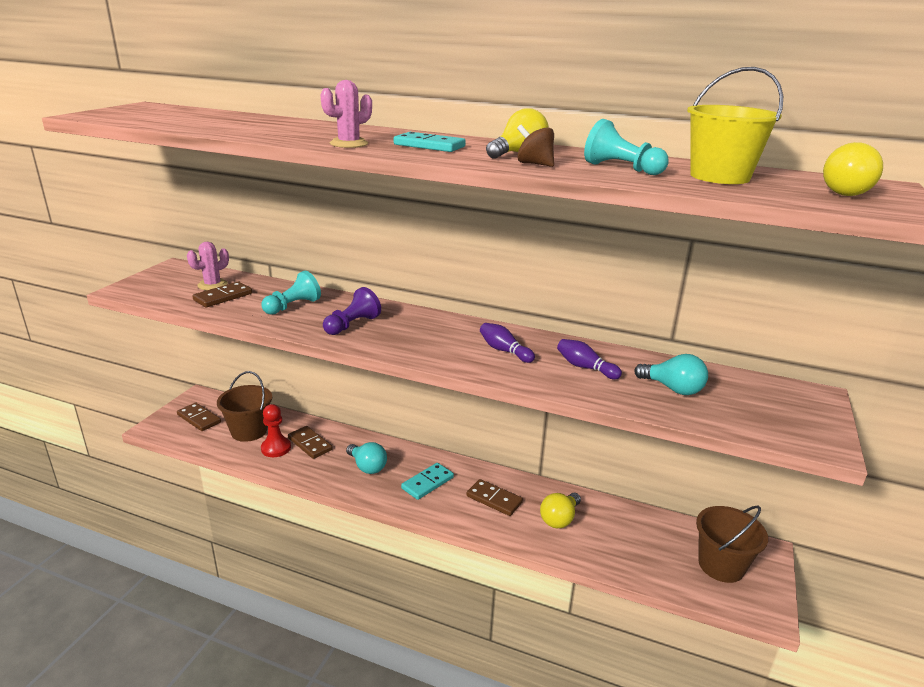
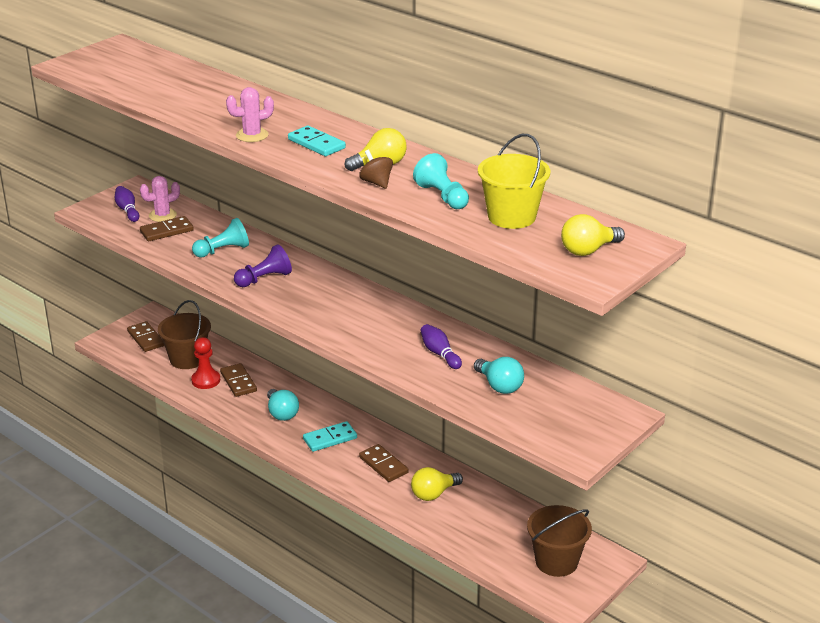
camera: 20 degrees right, 5 degrees up
(504, 351) = (381, 326): purple bowling pin -> purple bowling pin (127, 210)

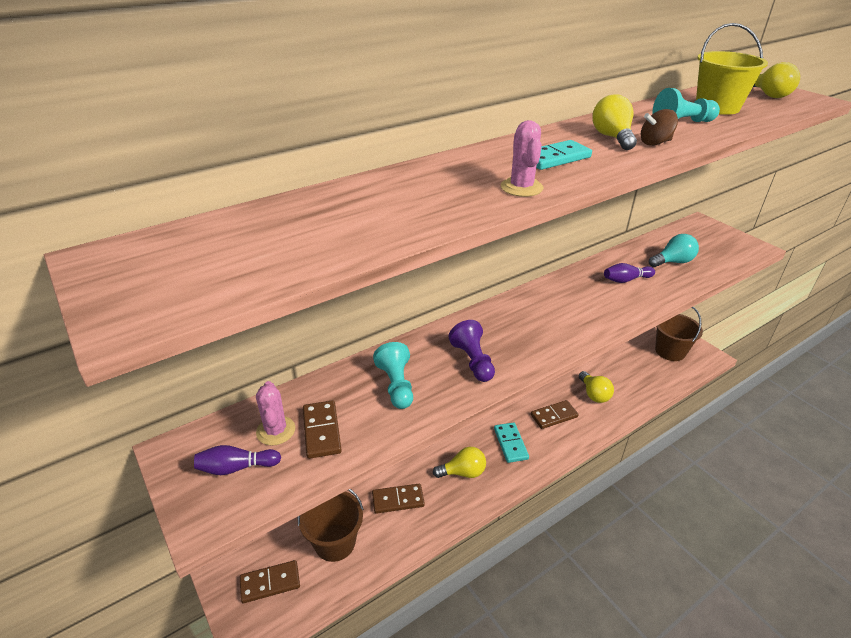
camera: 75 degrees left, 5 degrees up
(206, 380) = (384, 529): red pawn -> none
(282, 413) = (463, 472): turquoise light bulb -> yellow light bulb

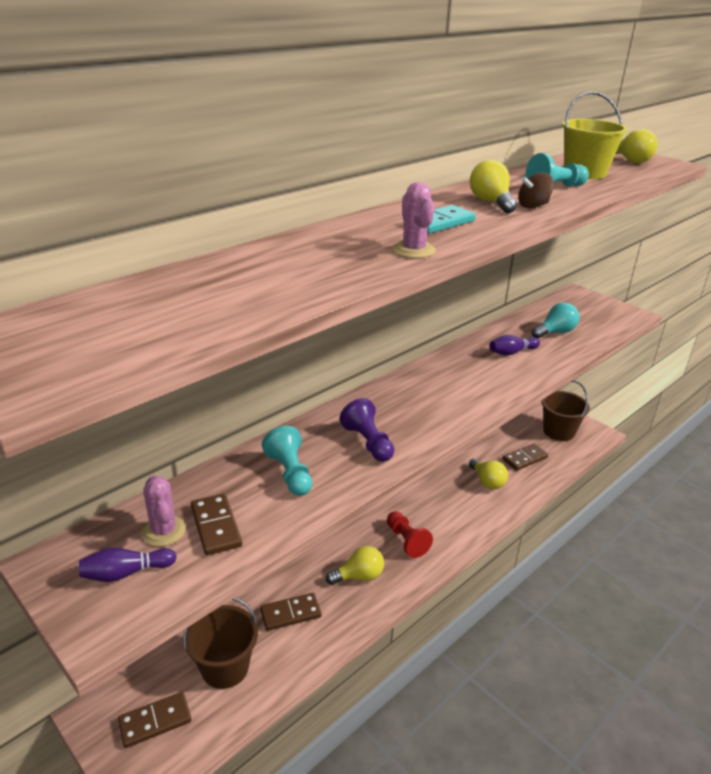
camera: 10 degrees left, 5 degrees down
(510, 444) = (406, 541): turquoise domino -> red pawn
(554, 416) = (448, 508): brown domino -> brown domino (524, 458)

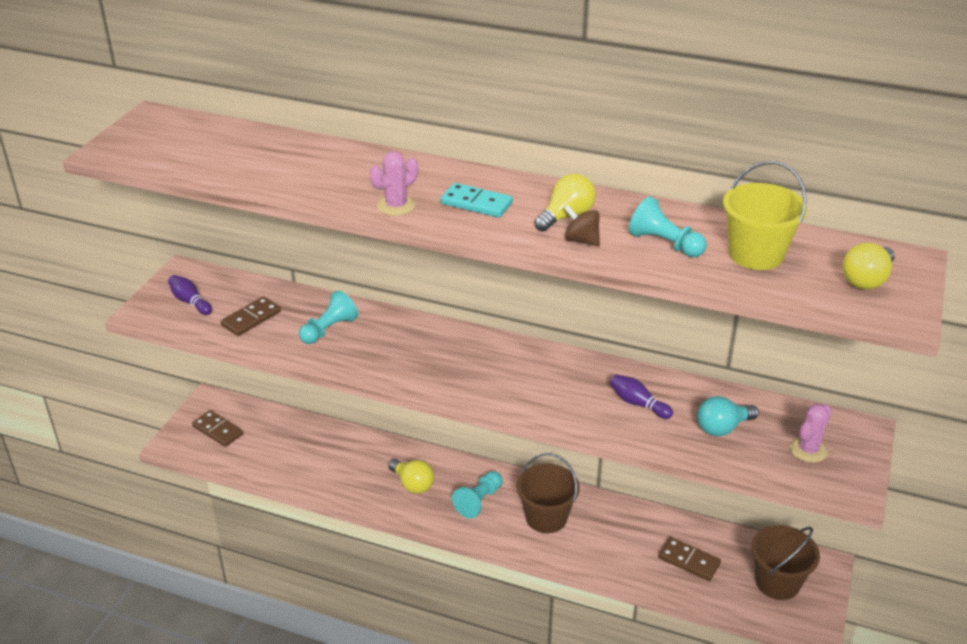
camera: 65 degrees right, 5 degrees up
(163, 531) = (234, 300): pink cactus -> pink cactus (808, 450)
(225, 667) = (277, 444): brown bucket -> brown bucket (546, 517)
(290, 613) = (346, 458): brown domino -> none
(368, 443) = (397, 355): purple pawn -> none
(406, 541) = (479, 501): red pawn -> turquoise pawn
(487, 482) = (617, 538): yellow light bulb -> none
(555, 332) = (722, 428): turquoise light bulb -> turquoise light bulb turned 120 degrees clockwise

